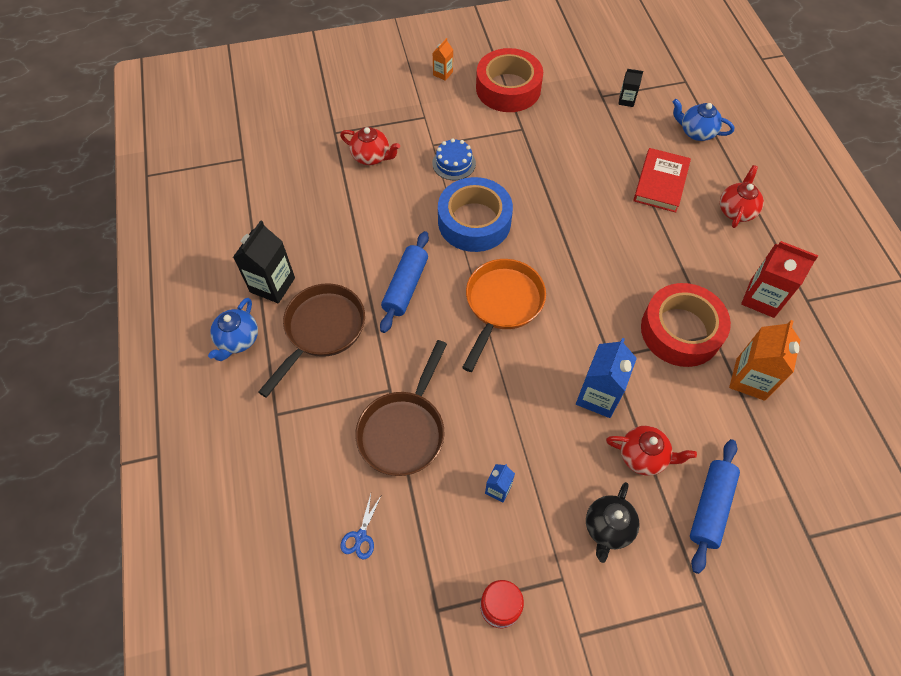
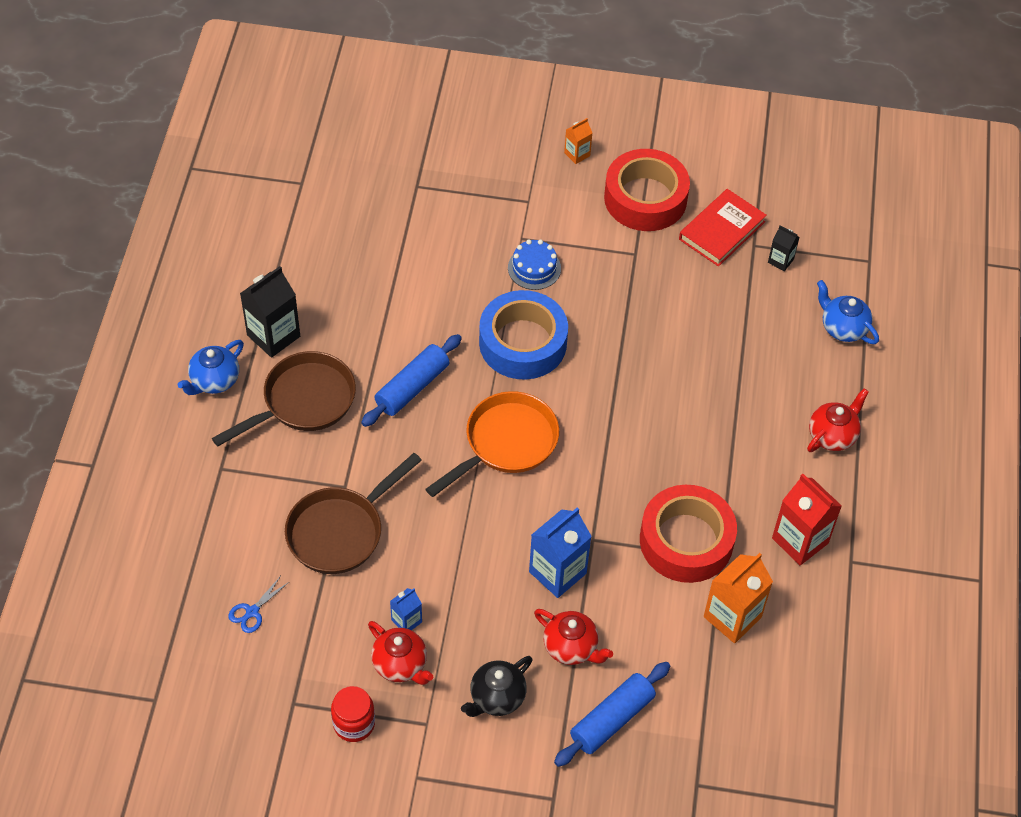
camera: 20 degrees right, 5 degrees down
(371, 157) = (445, 229): red teapot -> red teapot (400, 664)
(660, 183) = (762, 373): red book -> red book (721, 230)

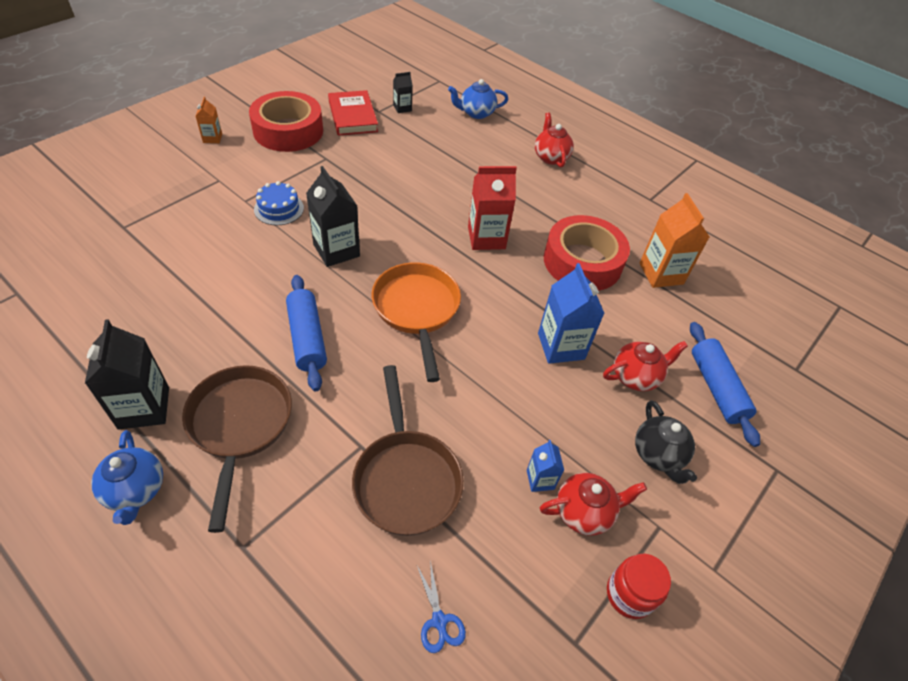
camera: 60 degrees left, 5 degrees down
(523, 343) = (336, 250): blue tape -> black carton
(800, 540) = (620, 211): red carton -> red carton (486, 238)

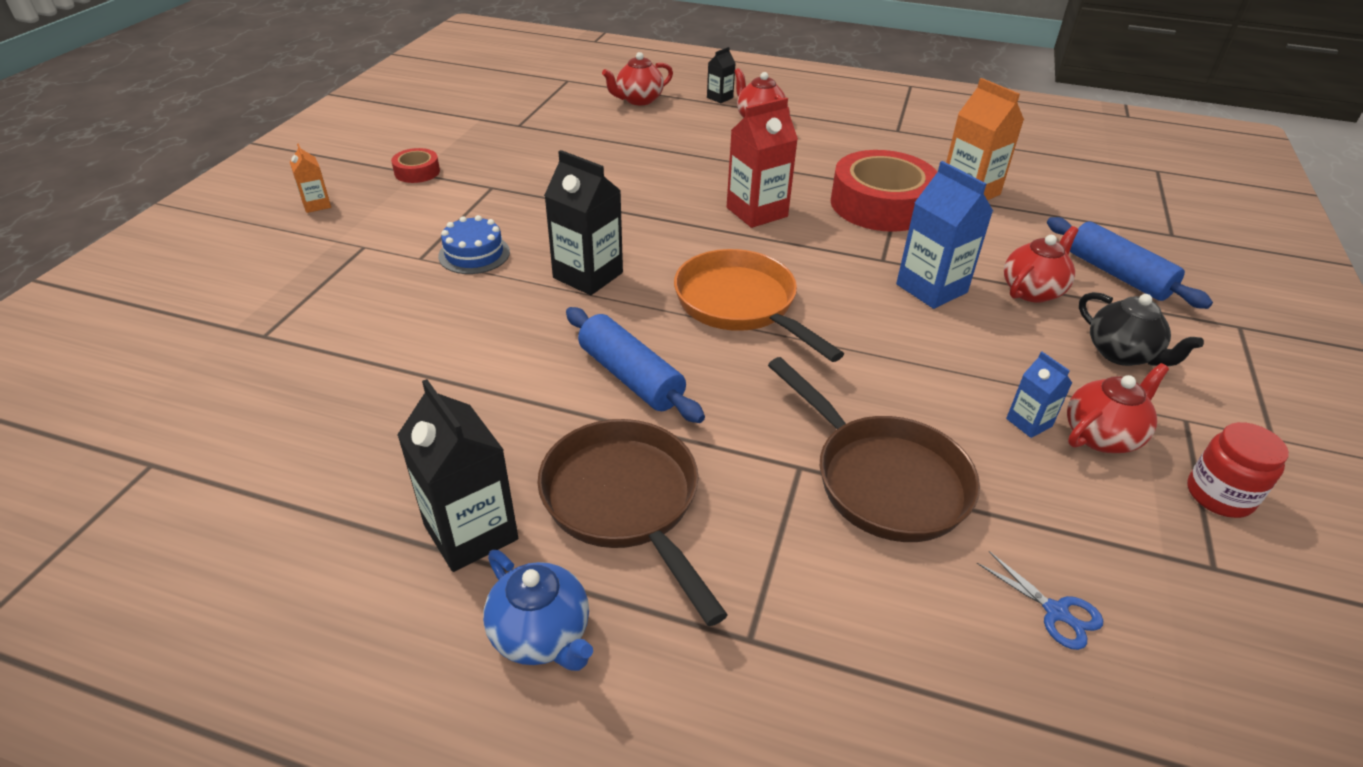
camera: 20 degrees left, 10 degrees down
(288, 131) = (417, 172): red tape -> red tape, size x0.45
(353, 116) = (490, 138): red book -> none
(402, 108) = (545, 115): black carton -> black carton (720, 98)
(476, 113) = (639, 100): blue teapot -> red teapot

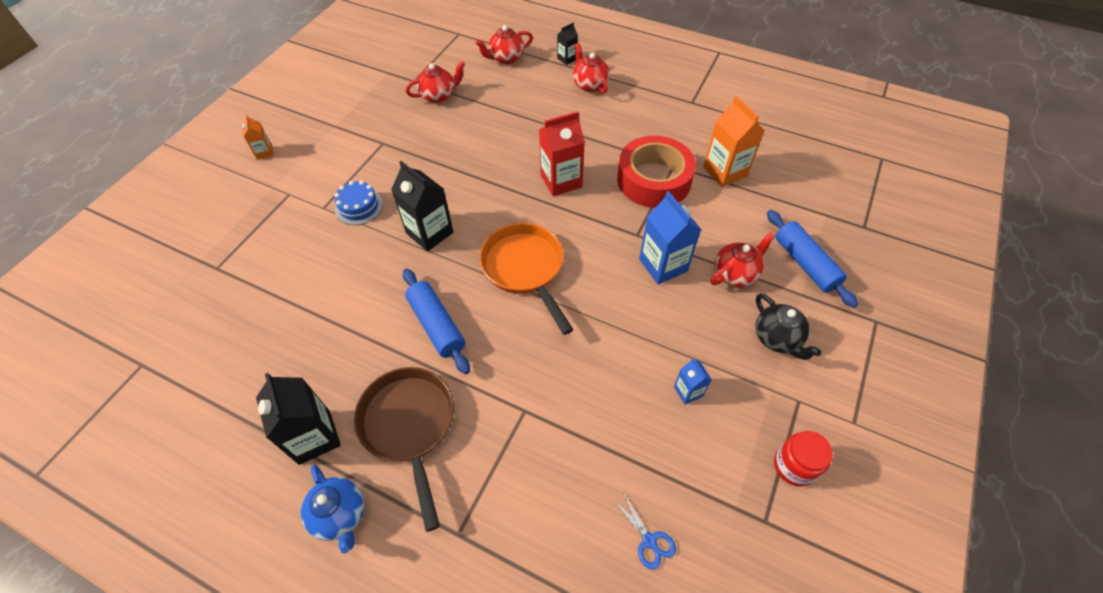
camera: 10 degrees right, 15 degrees up
(417, 172) = (335, 124): red tape -> none
(883, 480) = (575, 427): brown pan -> none
(1102, 436) = (734, 408): red teapot -> red teapot (439, 95)

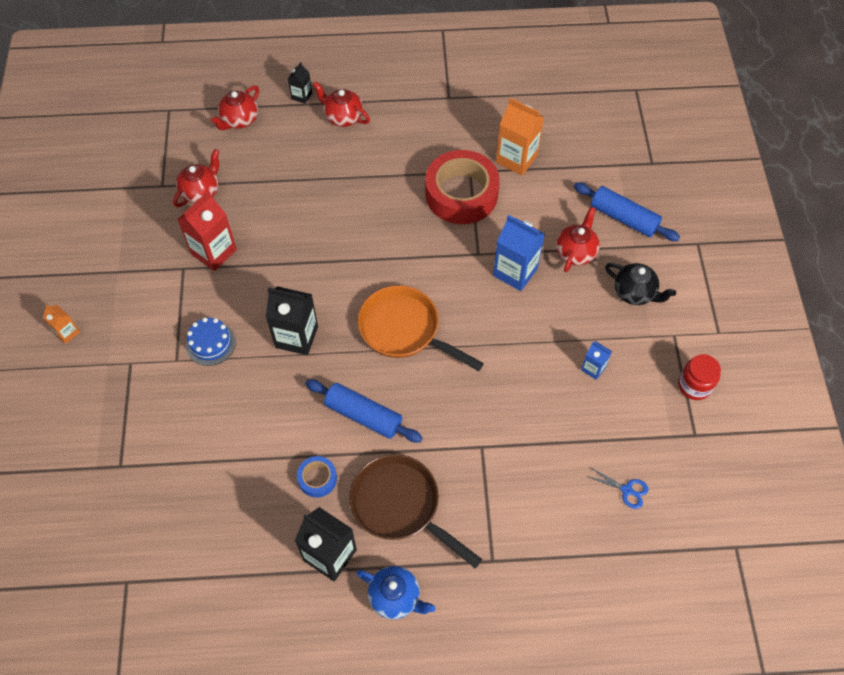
camera: 30 degrees left, 5 degrees up
(356, 360) = (317, 478): none -> blue tape
(561, 181) = (381, 232): red carton -> red carton (214, 252)

